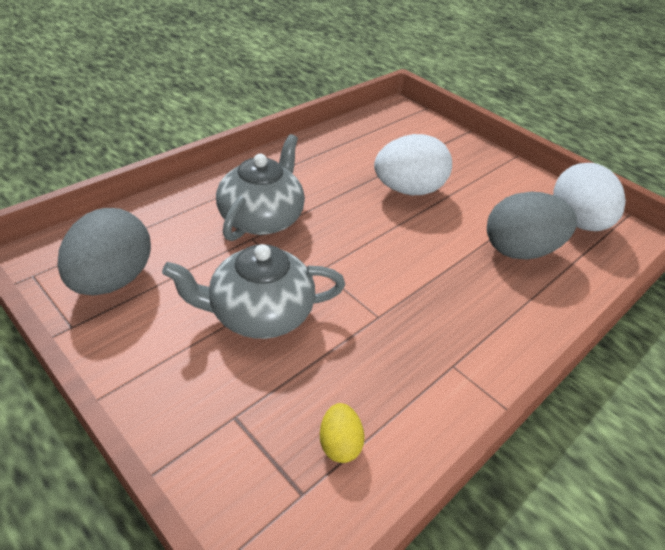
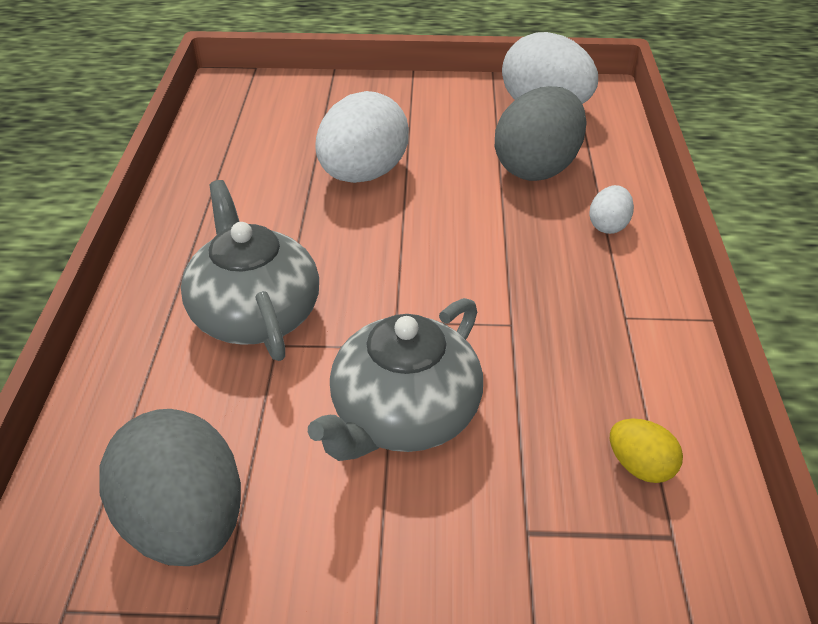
camera: 40 degrees left, 0 degrees up
(519, 311) = (608, 225): none -> white egg

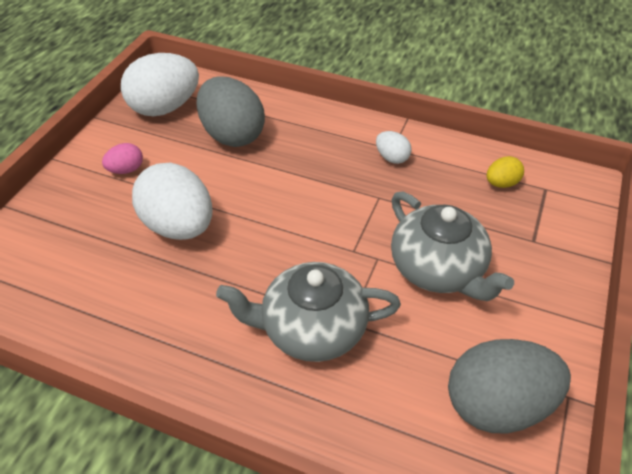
camera: 70 degrees left, 5 degrees up
(425, 116) = (126, 170): none -> pink egg
(608, 225) = (310, 125): white egg -> white egg (392, 158)

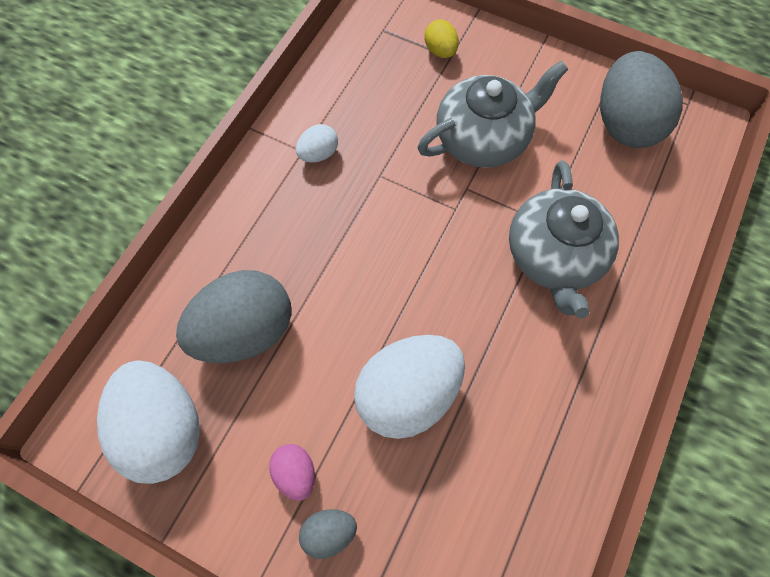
camera: 85 degrees left, 20 degrees up
(82, 190) = (329, 532): none -> grey egg
(501, 183) = (372, 63): yellow egg -> yellow egg (440, 51)

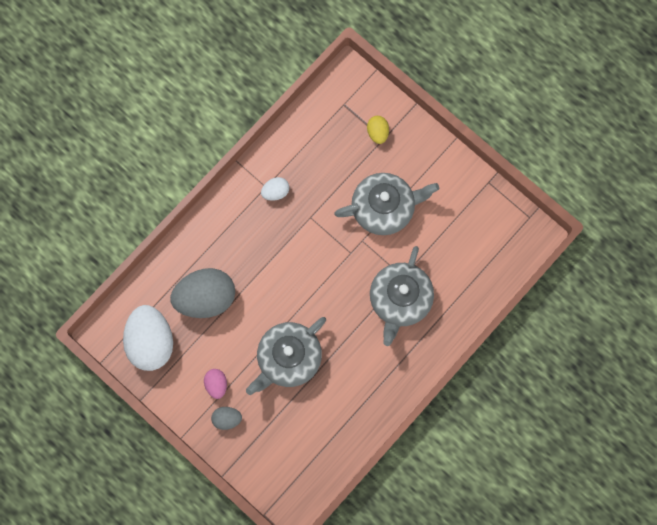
camera: 15 degrees right, 10 degrees up
(408, 393) = (288, 358): white egg -> grey teapot
(624, 123) = (480, 221): grey egg -> none

